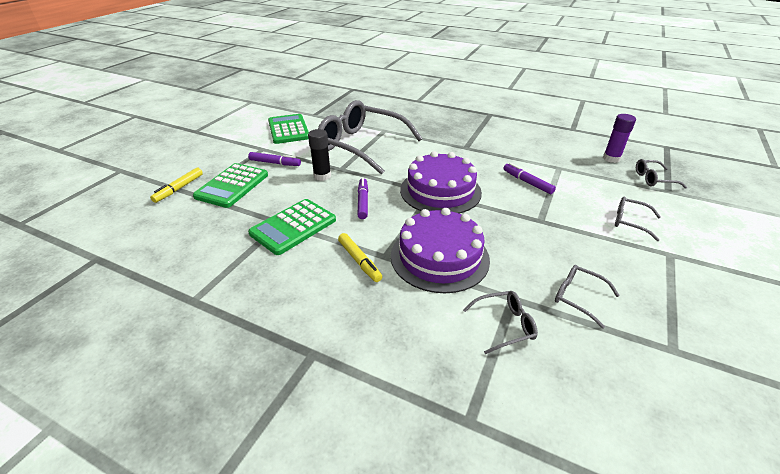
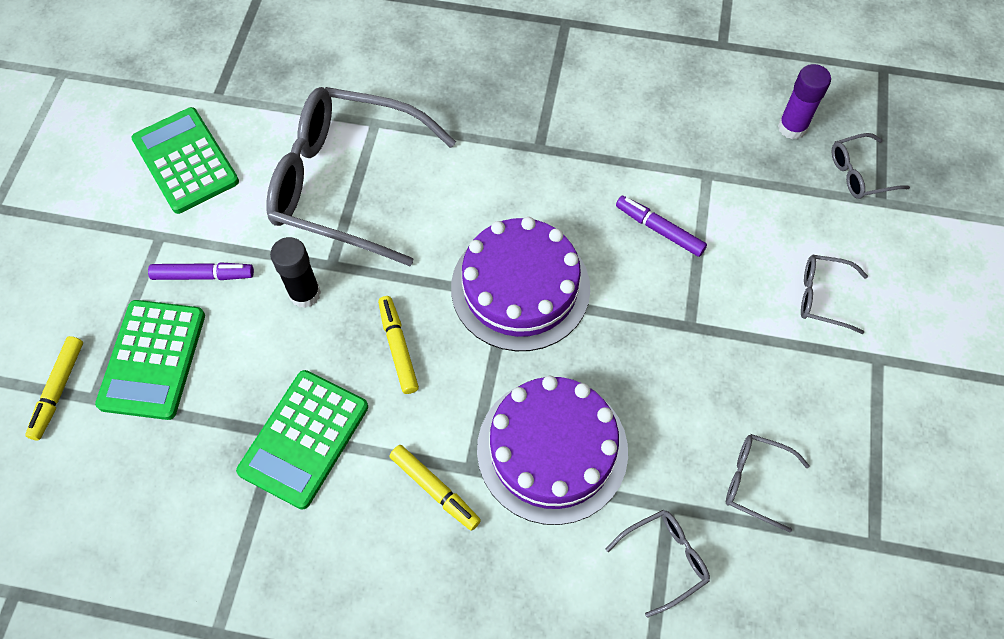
camera: 15 degrees left, 25 degrees up
(363, 202) = (398, 347): purple marker -> yellow marker

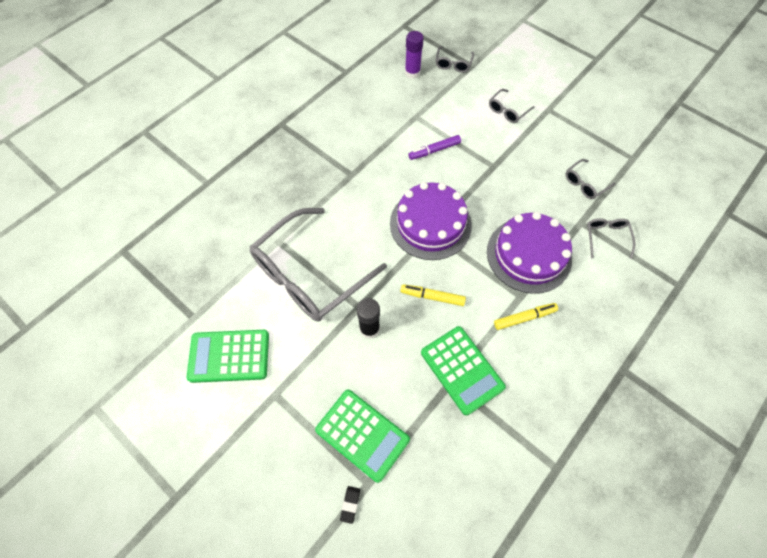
camera: 60 degrees left, 0 degrees up
(58, 390) = (350, 504): yellow marker -> black eraser
(203, 275) = (321, 380): purple marker -> none

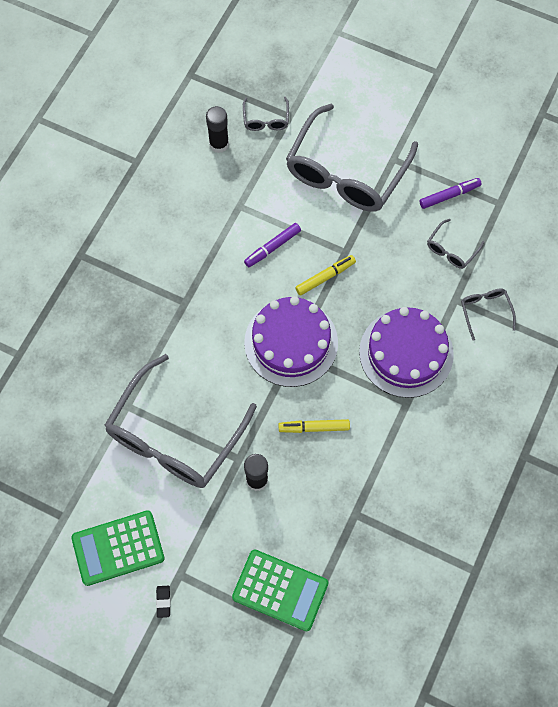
camera: 15 degrees left, 5 degrees up
(350, 504) = (287, 658): black eraser -> black eraser (163, 602)
(412, 73) = (219, 144): purple glue stick -> black glue stick
(462, 370) = (363, 498): green calculator -> none
(507, 111) = (346, 172): grey glasses -> grey glasses, size x2.39
(524, 318) = (415, 426): yellow marker -> yellow marker (325, 277)
(590, 144) = (449, 195): none -> purple marker

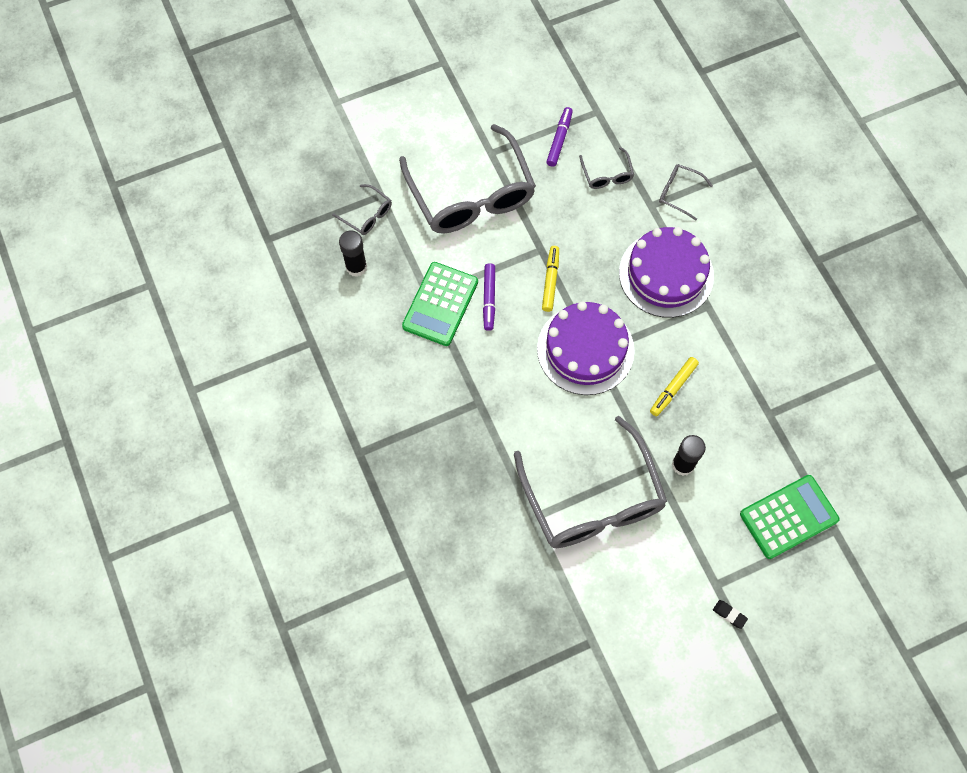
camera: 50 degrees left, 0 degrees up
(118, 548) = (655, 617): green calculator -> green calculator (440, 304)

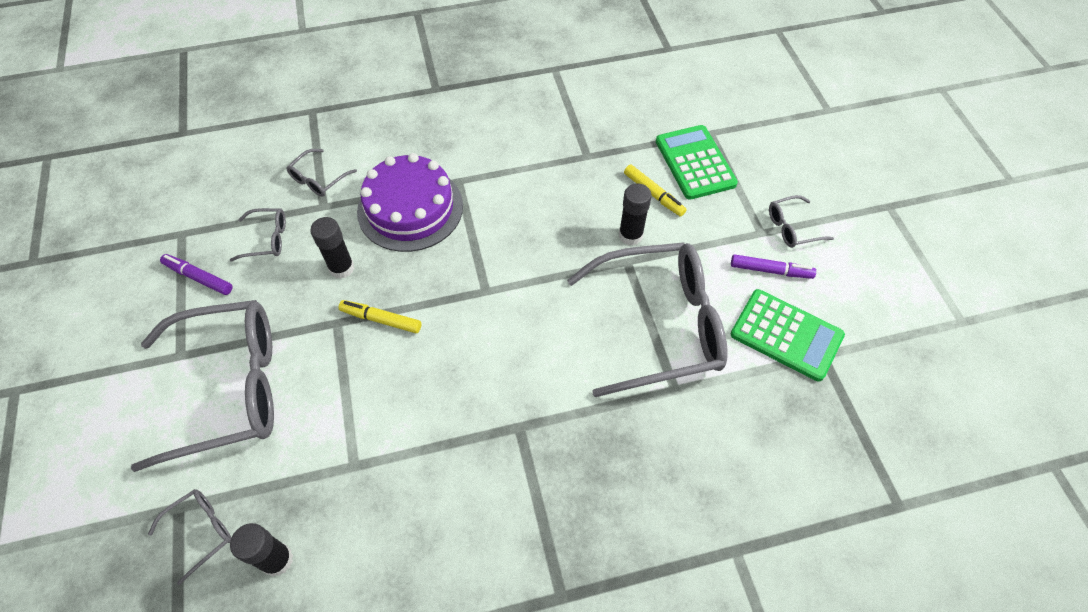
camera: 80 degrees left, 10 degrees down
(440, 304) = (372, 452): green calculator -> green calculator (786, 335)
(489, 299) = (383, 391): purple marker -> purple marker (770, 270)
(585, 349) = (478, 299): purple cake -> none
(592, 238) = (341, 268): none -> black glue stick
(673, 388) = (544, 227): yellow marker -> yellow marker (653, 194)
(729, 614) = (792, 228): black eraser -> grey glasses

